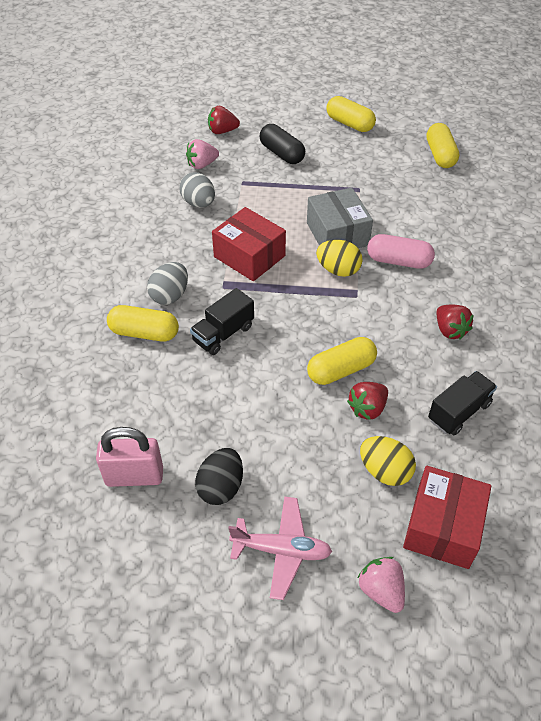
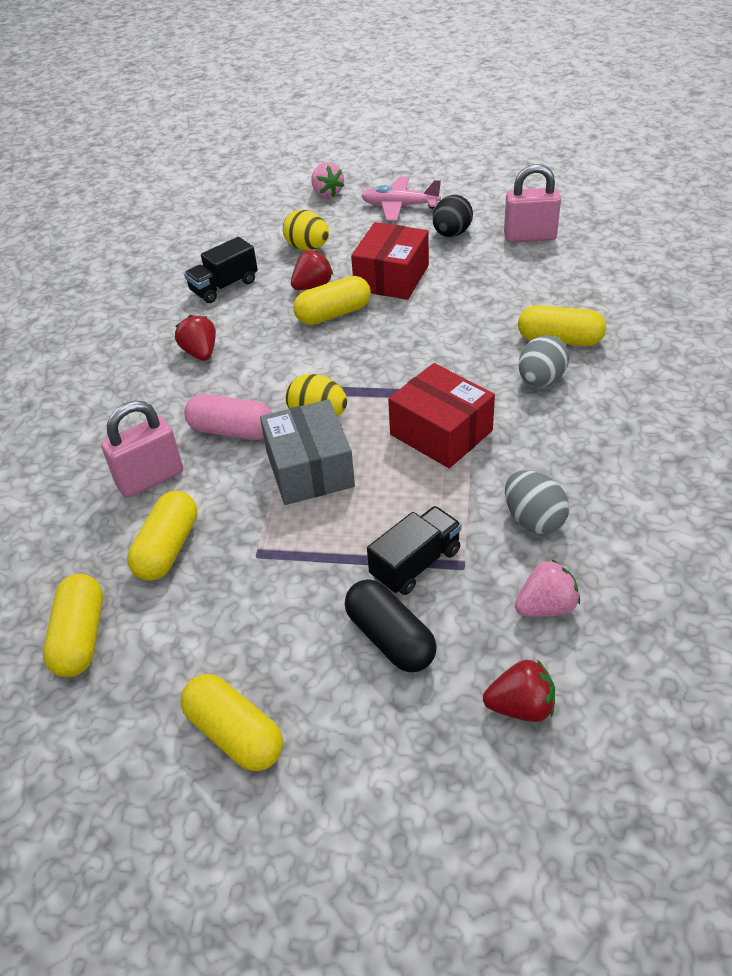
camera: 175 degrees left, 5 degrees down
(223, 334) = (465, 342): black truck -> black truck (415, 564)
(412, 192) = (168, 548): none -> yellow capsule
(442, 230) = (150, 479): none -> pink padlock
(442, 527) = (270, 221): red box -> red box (391, 277)

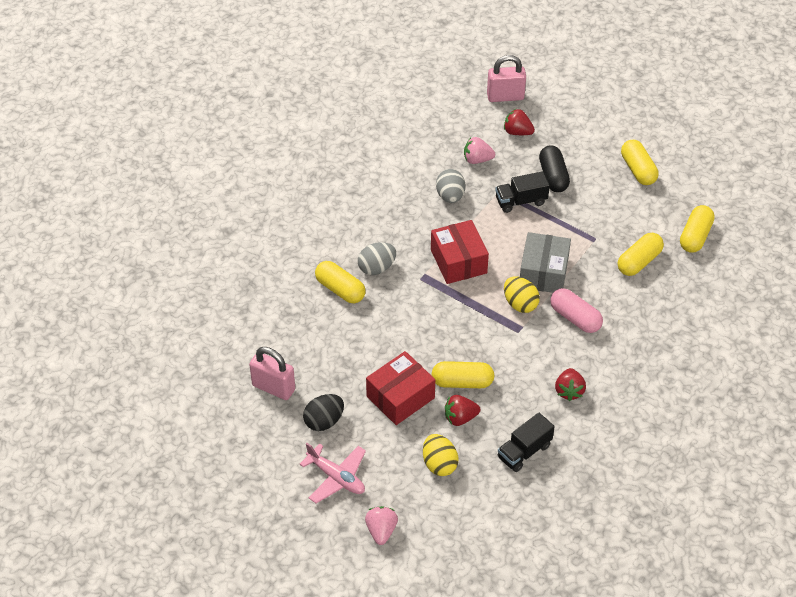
camera: 155 degrees left, 5 degrees up
(150, 479) = (635, 307): pink padlock -> pink padlock (505, 97)
(224, 286) = (524, 451): black truck -> black truck turned 150 degrees clockwise

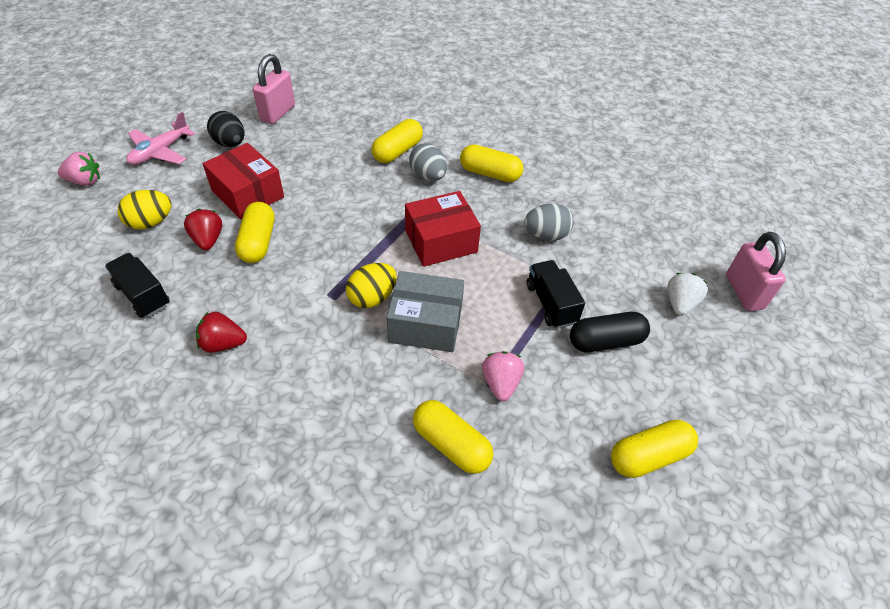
camera: 85 degrees right, 0 degrees up
(477, 159) = (615, 261): pink strawberry -> pink strawberry (501, 383)
(517, 132) = (680, 303): red strawberry -> white strawberry
(575, 318) = (345, 356): pink capsule -> none
(695, 236) = (514, 539): yellow capsule -> yellow capsule (490, 174)

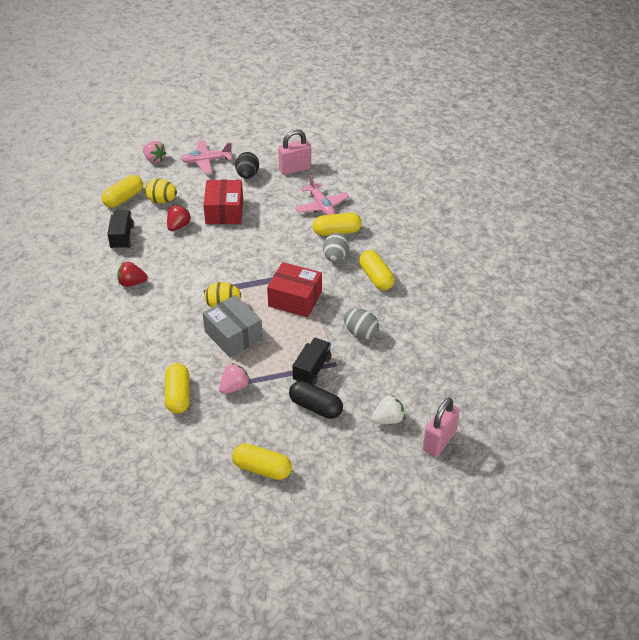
camera: 45 degrees right, 5 degrees down
(223, 344) = (132, 283): red strawberry -> red strawberry turned 45 degrees counterclockwise
(258, 242) = (200, 242): yellow capsule -> yellow capsule (123, 198)
(351, 135) = (321, 206): none -> pink plane

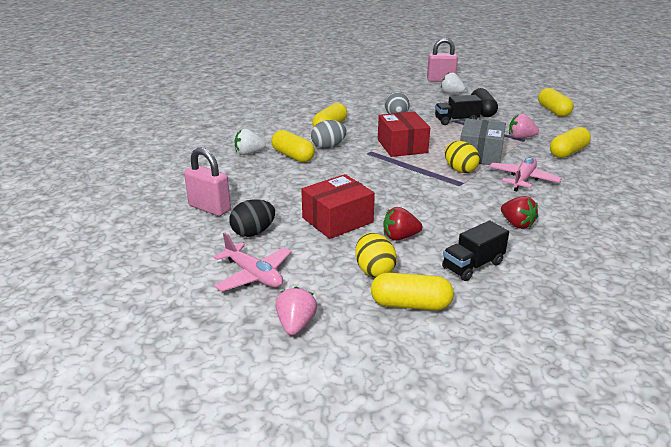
camera: 125 degrees left, 15 degrees down
(321, 206) = (262, 174): pink plane -> pink plane (523, 179)
(364, 212) = (249, 153): none -> white strawberry

